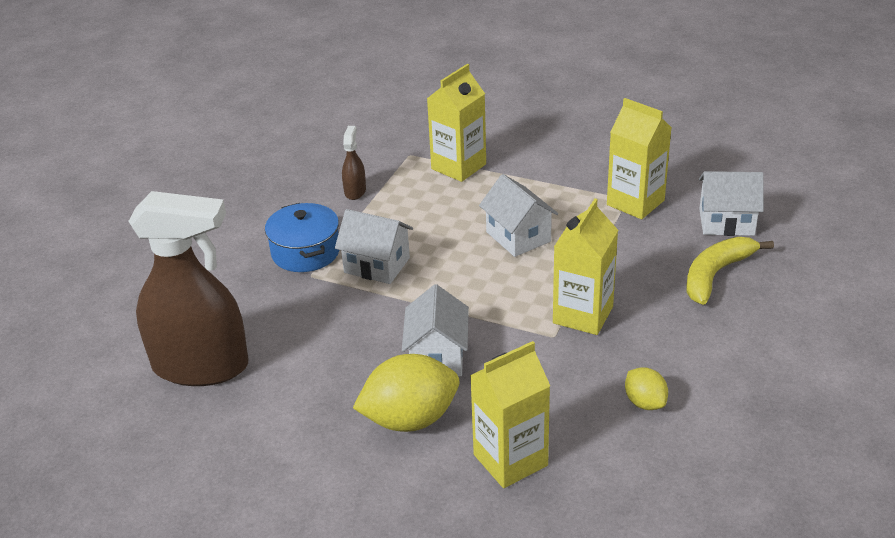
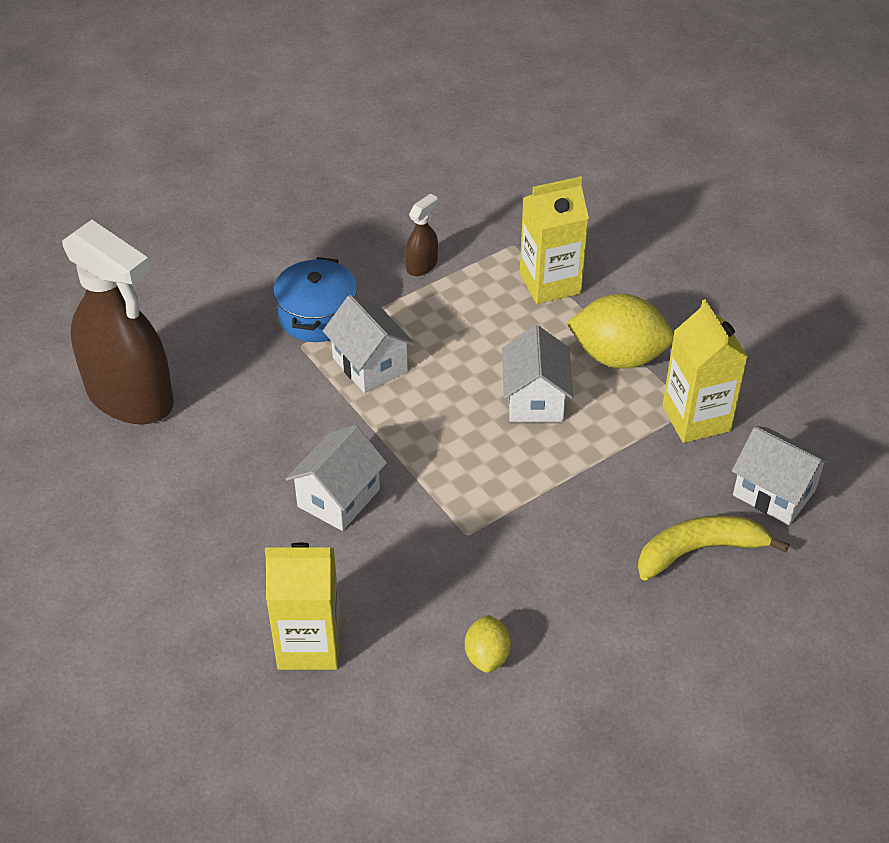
camera: 30 degrees right, 10 degrees up
(410, 419) = (258, 551): yellow lemon -> yellow lemon (618, 357)
(583, 315) = (516, 525): yellow carton -> none

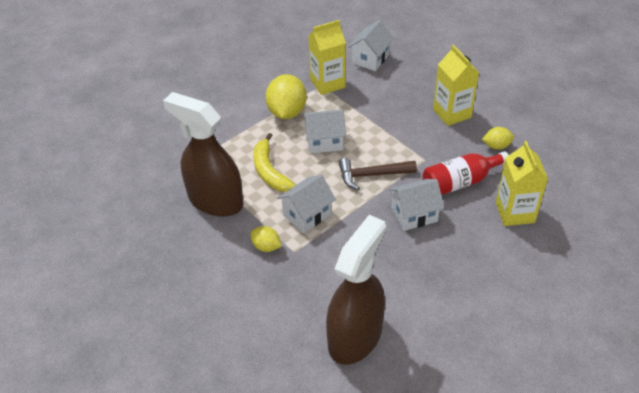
camera: 95 degrees left, 0 degrees up
(317, 316) = (266, 246): blue pot -> yellow lemon
(338, 498) = (414, 214): white house -> white house turned 45 degrees counterclockwise
(400, 576) = (460, 182): none -> red bottle
(422, 265) = (215, 200): brown spray bottle -> brown spray bottle, size x2.48
(441, 454) = (372, 175): none -> brown hammer
(550, 283) = (229, 142): yellow carton -> yellow carton (452, 113)
(699, 550) = (412, 81): yellow banana -> yellow banana (269, 171)

